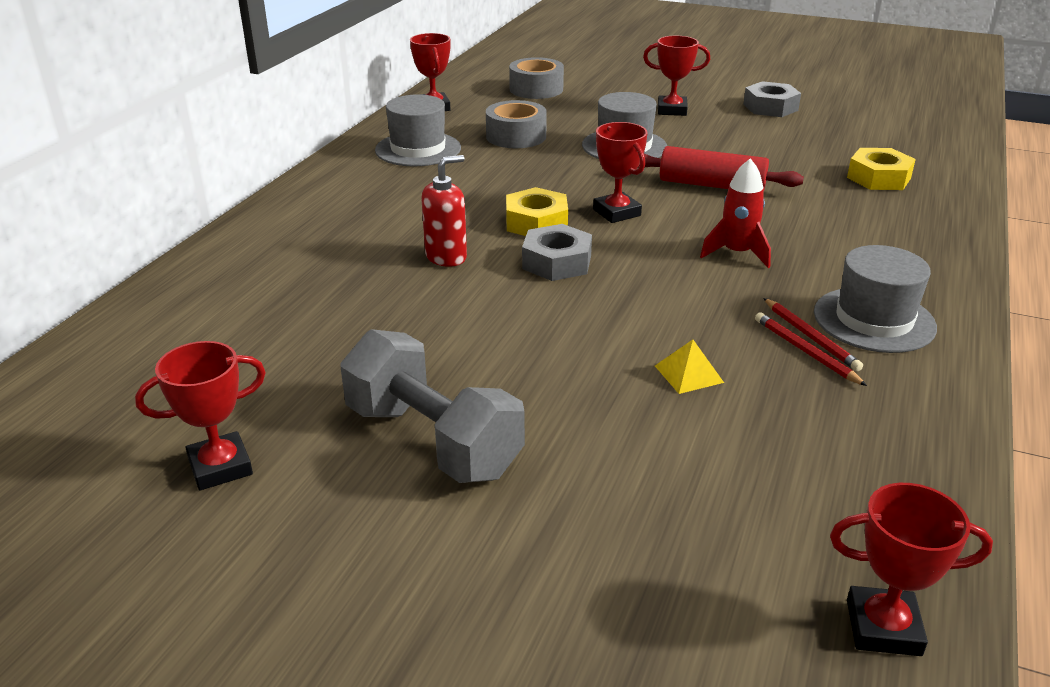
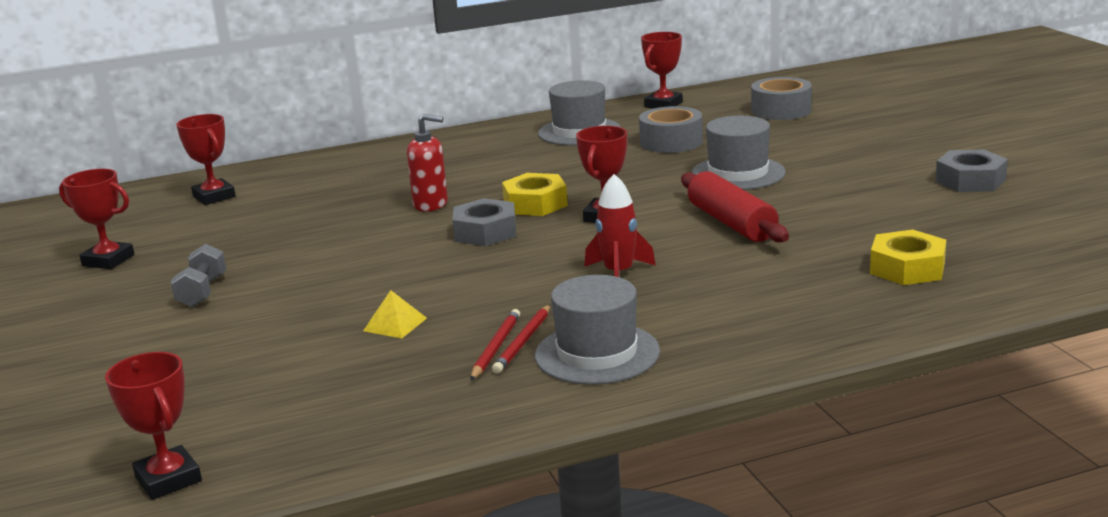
camera: 50 degrees right, 10 degrees down
(433, 440) = (202, 292): grey dumbbell -> grey dumbbell, size x0.52
(672, 110) = (860, 157): red trophy -> red trophy (214, 196)

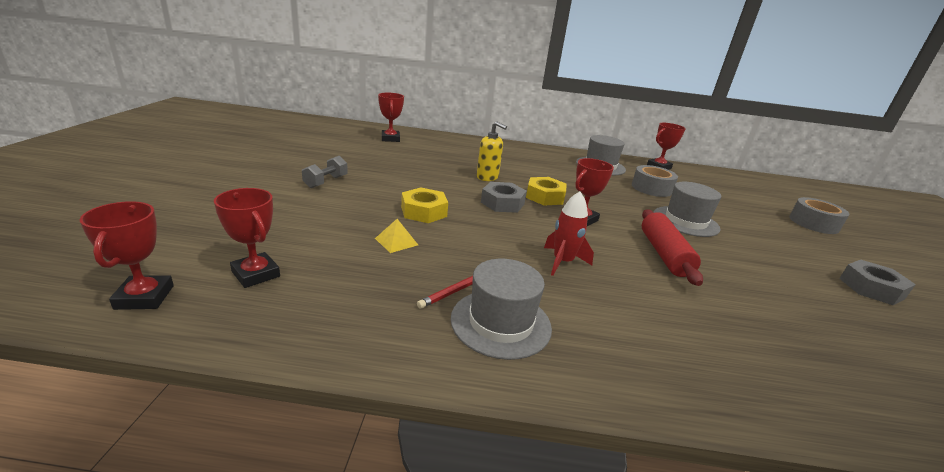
camera: 20 degrees right, 5 degrees up
(108, 260) = (308, 151): red trophy -> red trophy (256, 274)
(431, 204) = (487, 177): red soap dispenser -> yellow soap dispenser
(496, 348) = (438, 286): red pencil -> none
(781, 110) = (732, 192): grey tape -> grey tape (813, 223)
(907, 268) = (798, 350): yellow nut -> yellow nut (423, 211)

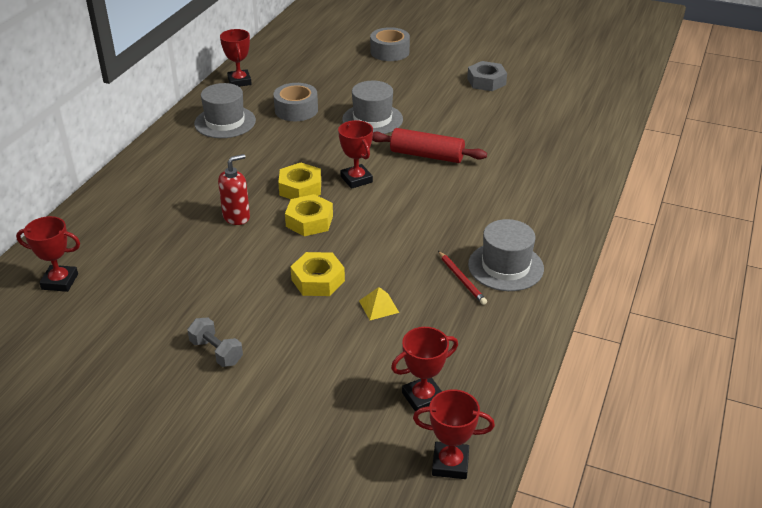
camera: 70 degrees left, 10 degrees up
(487, 177) = (236, 217): yellow soap dispenser -> red soap dispenser
(502, 203) = (309, 221): grey nut -> yellow nut
(562, 262) = (430, 214): red rocket -> none

